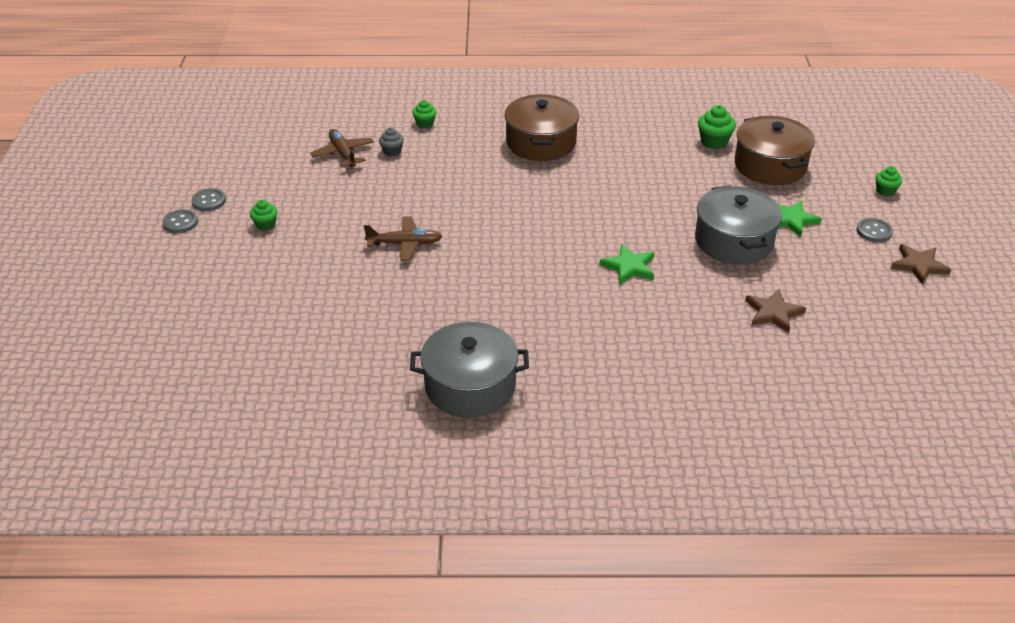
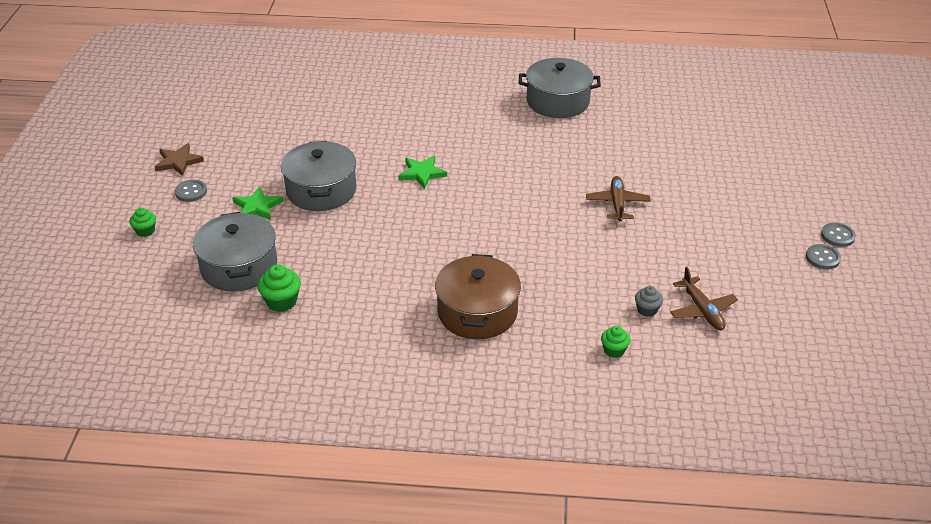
camera: 175 degrees left, 0 degrees up
(265, 225) = (753, 229): green cupcake -> none
(405, 244) = (617, 203): brown plane -> brown plane turned 90 degrees clockwise
(770, 165) = (239, 267): brown pot -> grey pot
(773, 313) = (322, 134): brown star -> none

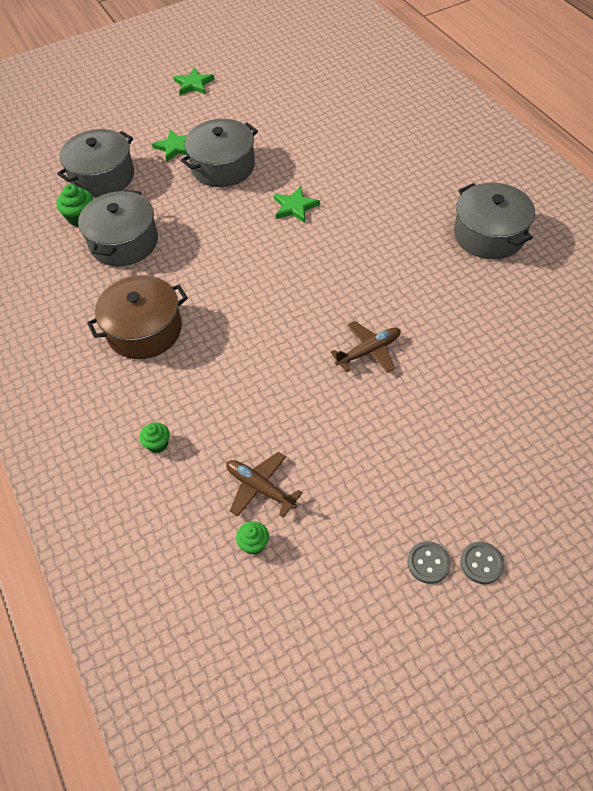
camera: 60 degrees right, 15 degrees up
(145, 231) = (107, 115): green cupcake -> green cupcake (254, 544)
(178, 162) = (193, 84): brown star -> green star
(191, 192) = (165, 109): grey button -> none
(350, 285) = (124, 242): none -> grey pot
(647, 310) = (229, 444): grey cupcake -> none
(702, 310) = (260, 488): brown plane -> brown plane turned 90 degrees clockwise

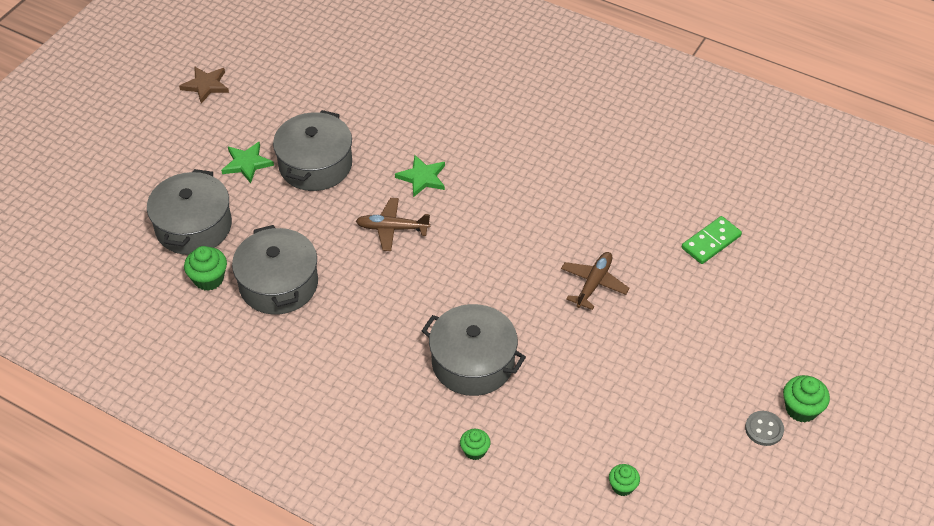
camera: 35 degrees left, 5 degrees down
(144, 330) = (375, 358): brown pot -> none
(193, 84) = (206, 85): green star -> brown star
(260, 488) = (592, 441): brown plane -> brown plane (392, 228)
(481, 563) = (801, 409): grey button -> green cupcake
(489, 234) = (618, 133): grey pot -> grey pot (473, 362)
(506, 363) = (711, 242): none -> green domino

